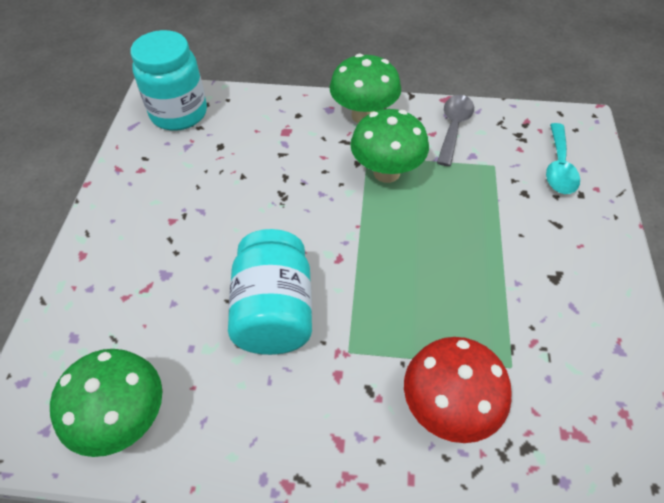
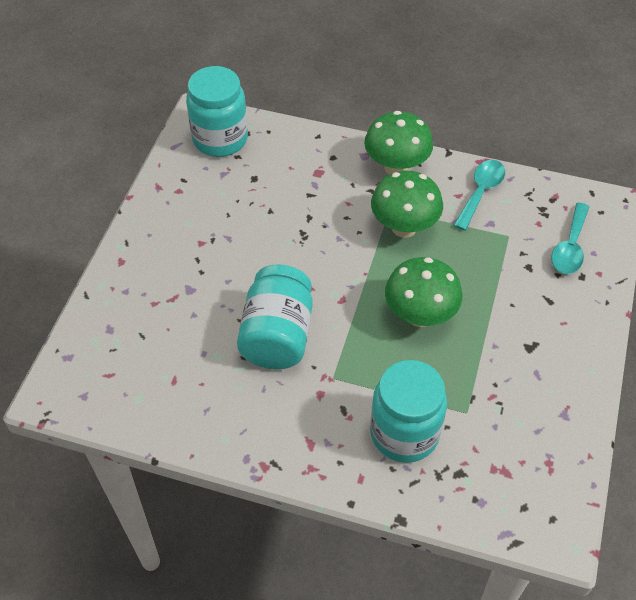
camera: 10 degrees right, 0 degrees up
(125, 419) = (145, 398): green mushroom -> green mushroom (420, 315)
(448, 407) = (404, 433): red mushroom -> turquoise jar
(453, 127) = (480, 192): grey spoon -> turquoise spoon

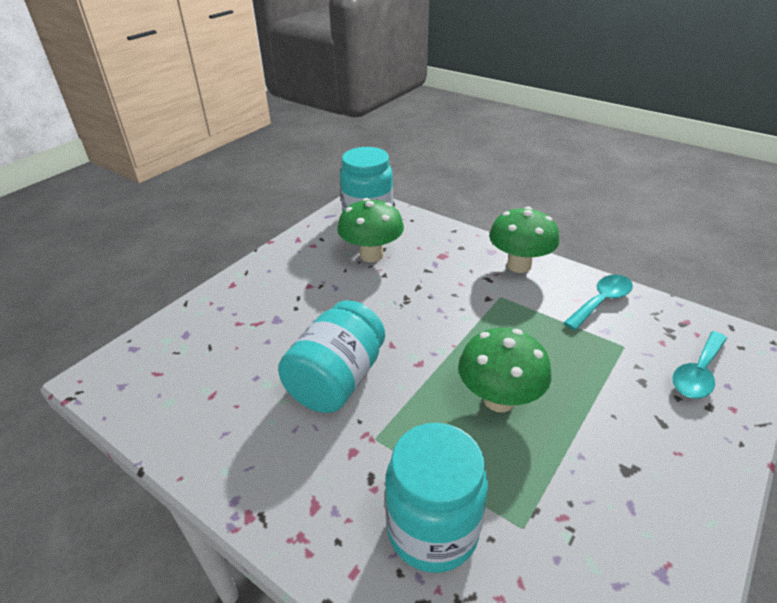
camera: 20 degrees right, 15 degrees down
(404, 227) = (509, 314): green mushroom -> green mushroom (371, 255)

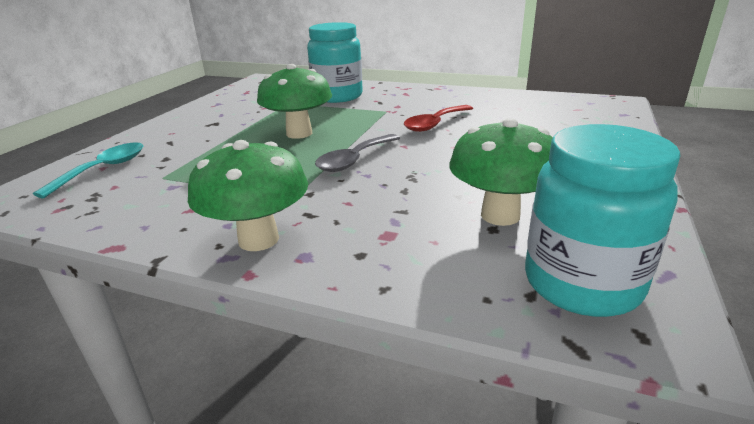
camera: 165 degrees right, 10 degrees down
(336, 380) = (435, 124): turquoise jar -> red spoon
(445, 331) = (354, 160): none -> grey spoon
(601, 301) = (155, 212): turquoise spoon -> none

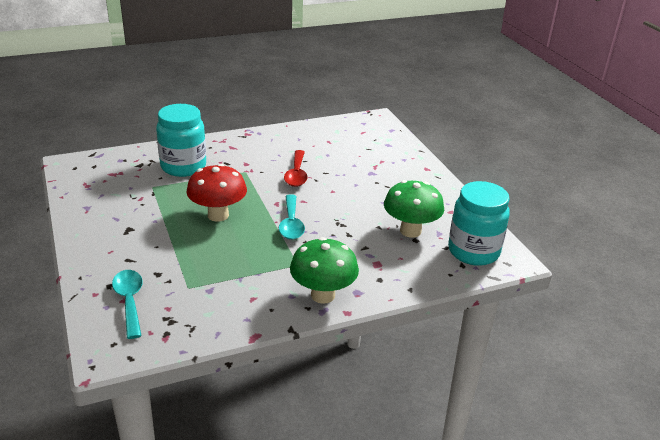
camera: 45 degrees left, 5 degrees up
(299, 133) = (218, 215): green mushroom -> red mushroom
(354, 160) = (291, 224): grey spoon -> turquoise spoon

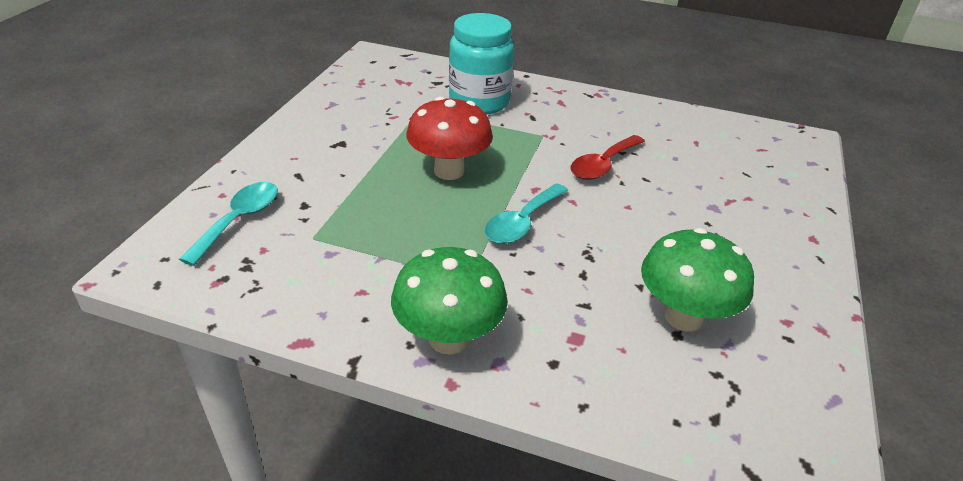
camera: 40 degrees right, 5 degrees up
(473, 251) = (760, 408): turquoise jar -> none

